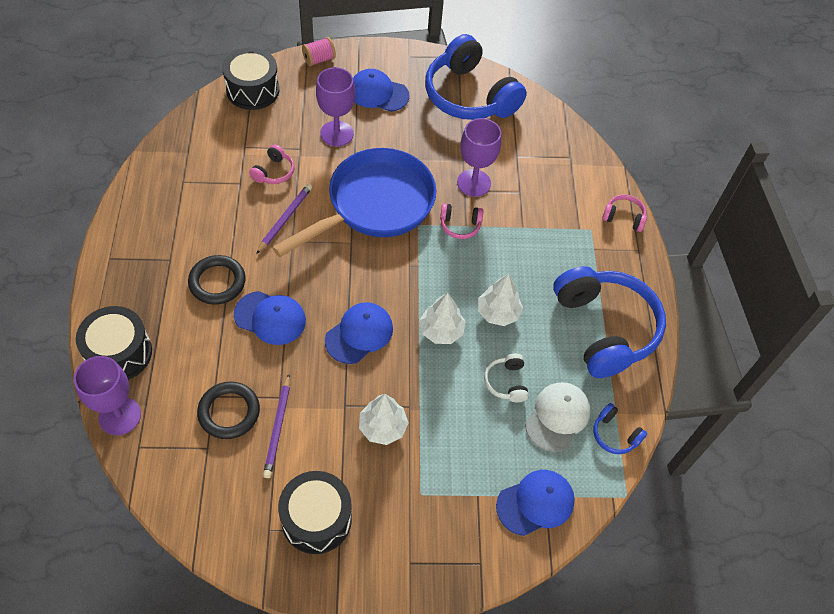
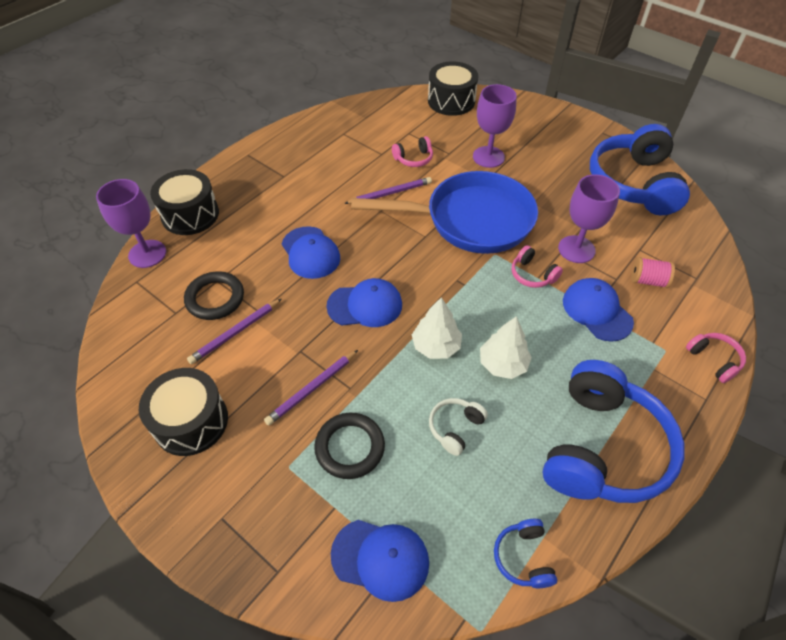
camera: 45 degrees right, 5 degrees down
(217, 282) = (299, 207): black ring -> black ring (350, 447)
(319, 59) = (522, 103): pink spool -> pink spool (648, 281)
(378, 93) = (550, 146): blue cap -> blue cap (597, 311)
(382, 427) = (312, 388): white tree -> purple pencil
(557, 417) = (477, 495): white cap -> none

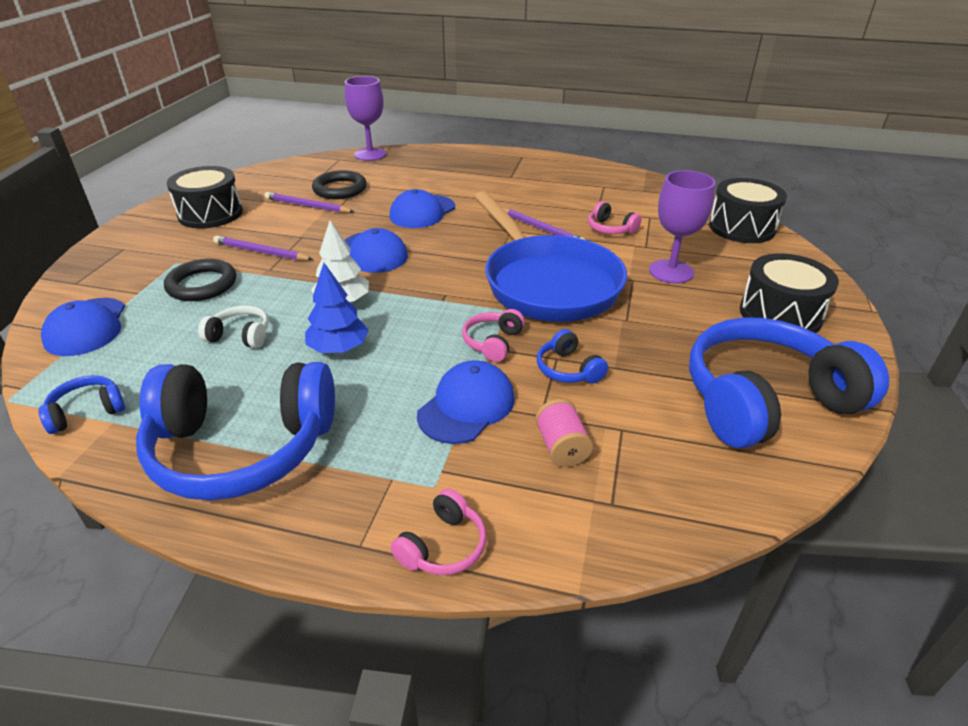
camera: 65 degrees right, 15 degrees down
(190, 214) = (426, 156): black drum -> black drum (780, 314)
(502, 364) = (338, 348): white tree -> blue tree
(576, 249) = (568, 369): purple goblet -> blue headphones

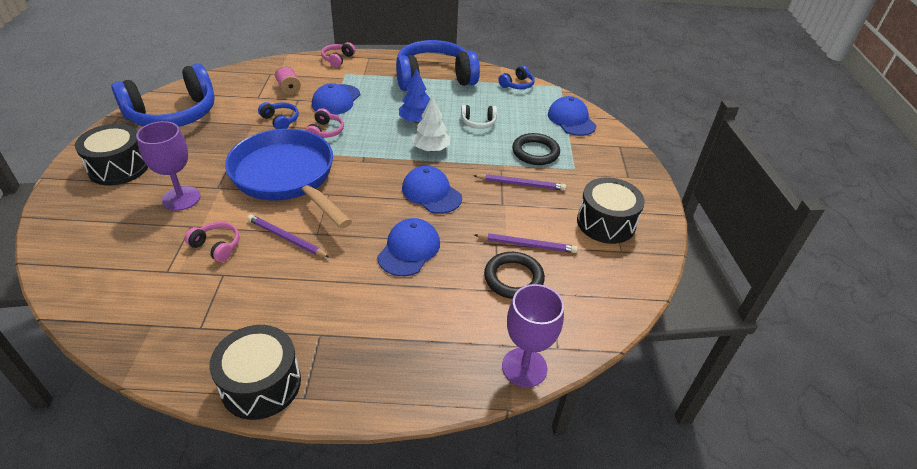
camera: 165 degrees right, 5 degrees up
(741, 227) = (73, 265): black drum -> black drum (261, 384)

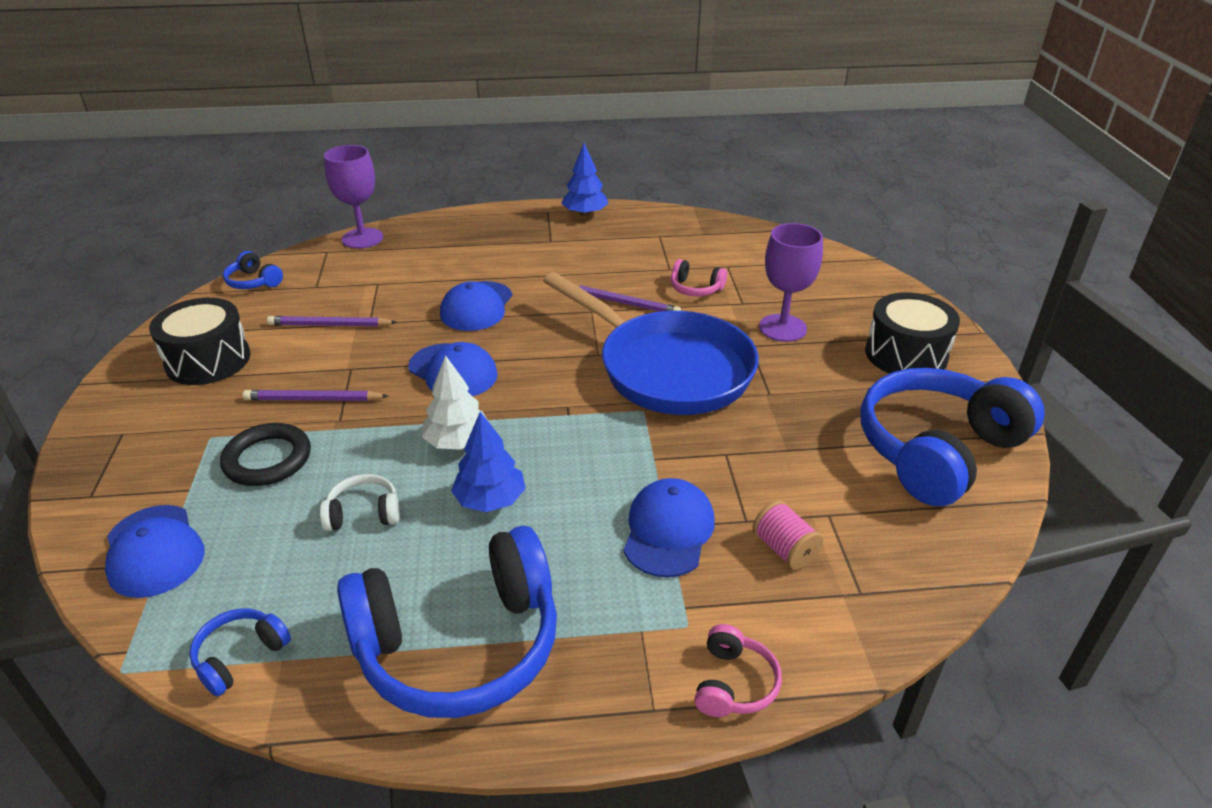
camera: 175 degrees right, 5 degrees down
(261, 384) = (585, 214): black drum -> blue tree
(280, 121) = (744, 463): blue headphones -> blue headphones (254, 282)
(325, 131) = (652, 452): pink headphones -> none
(513, 278) = (356, 294): black ring -> none

